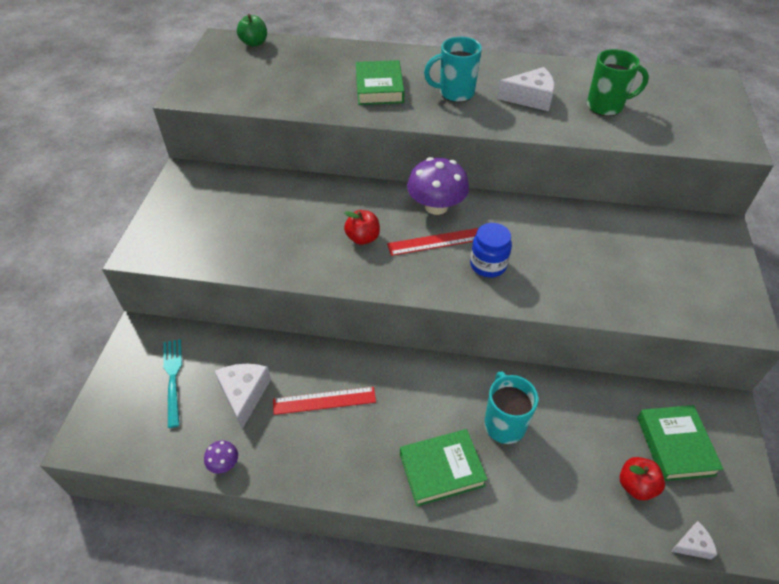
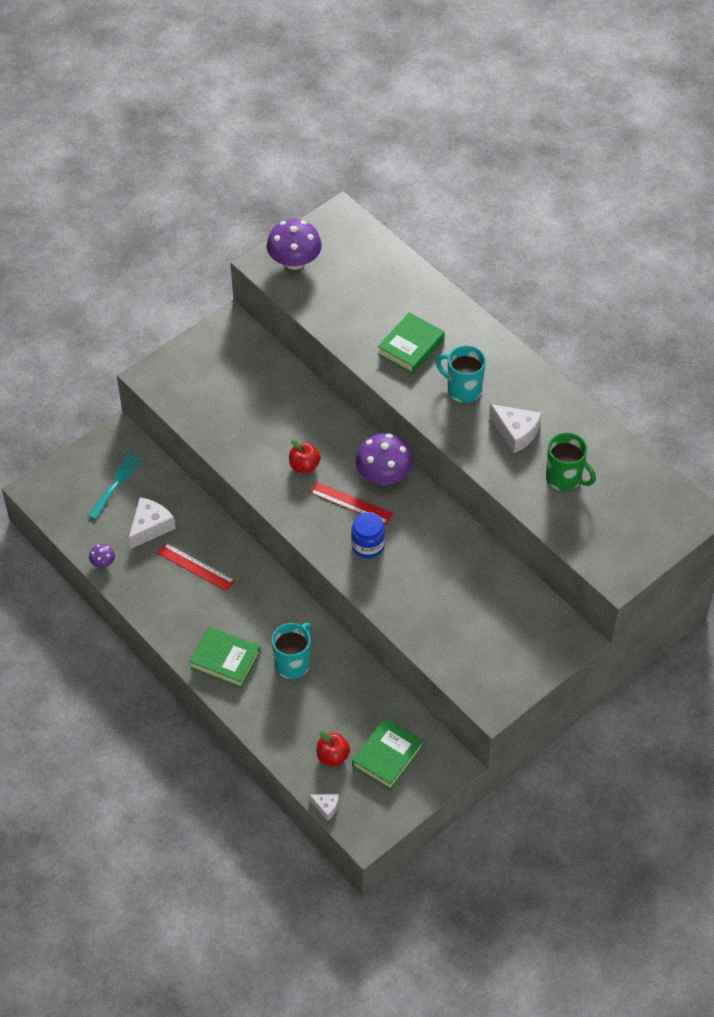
camera: 40 degrees right, 5 degrees up
(214, 81) = (294, 261): none -> purple mushroom
(254, 43) = (363, 234): green apple -> none

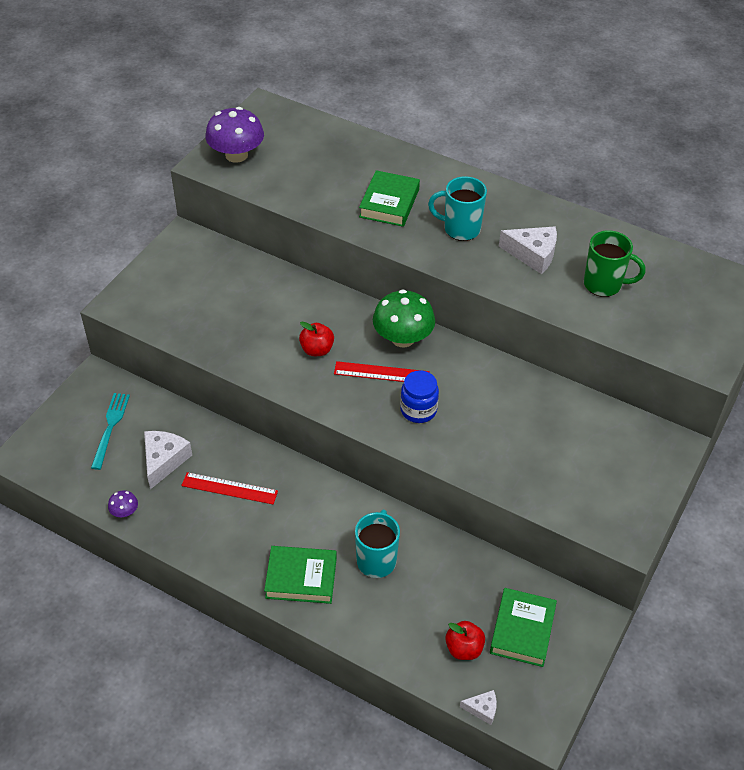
camera: 20 degrees left, 5 degrees down
(384, 475) = (403, 338): purple mushroom -> green mushroom

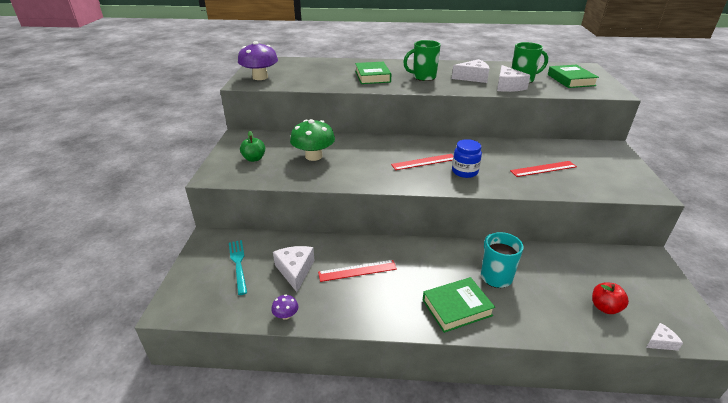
camera: 25 degrees left, 15 degrees down
(178, 290) = (254, 159): none -> green apple
(317, 350) = (373, 162): red apple -> none
(403, 338) = (420, 144): green mushroom -> green mushroom (313, 156)
(460, 229) = (423, 77): turquoise mug -> green mug
(522, 630) = (624, 281): green book -> green book (571, 80)
(527, 444) = (543, 169): none -> red ruler
(563, 294) = (508, 86): none -> white cheese

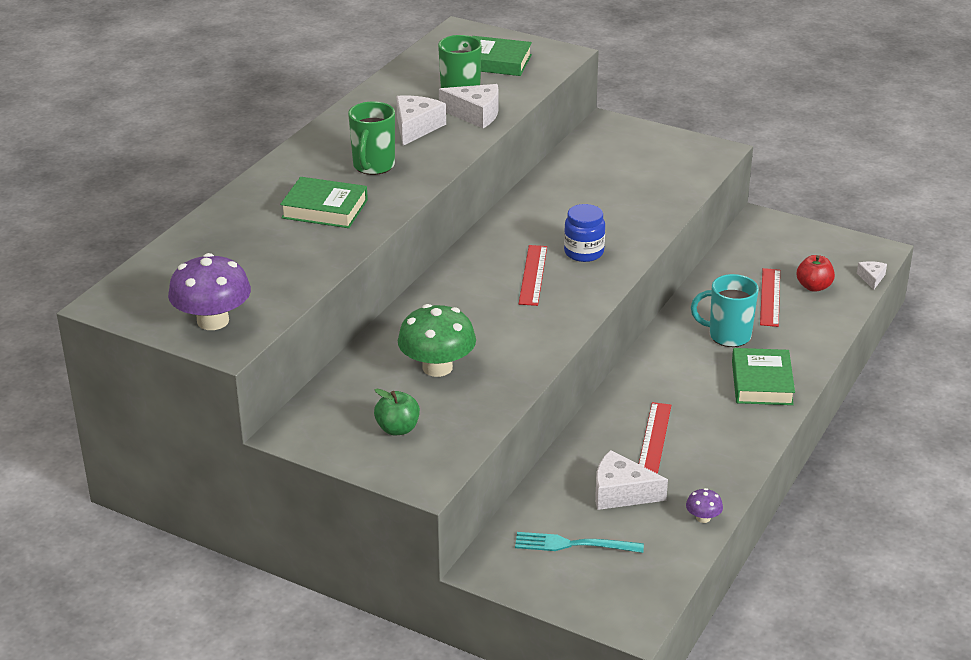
camera: 65 degrees left, 0 degrees up
(543, 169) = (620, 194): red ruler -> red ruler (770, 297)

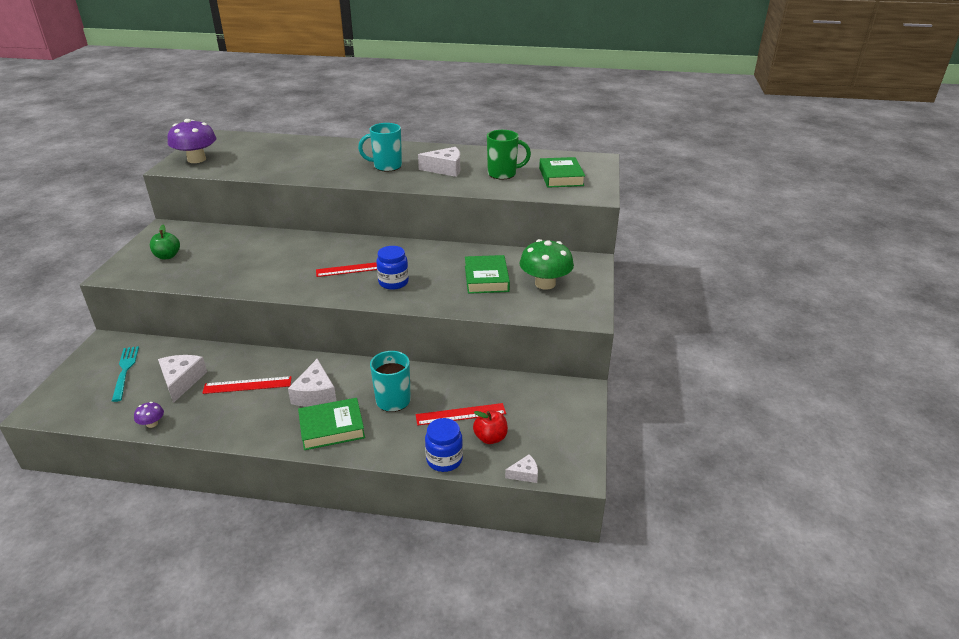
camera: 70 degrees right, 0 degrees up
(324, 209) = (327, 163): green book -> green book (486, 279)
(373, 166) = (386, 166): green mug -> turquoise mug
(437, 367) = (235, 256): green mushroom -> green mushroom (545, 283)
(475, 114) = (477, 182): white cheese -> white cheese (315, 394)
(837, 319) = (444, 460): none -> blue jar

